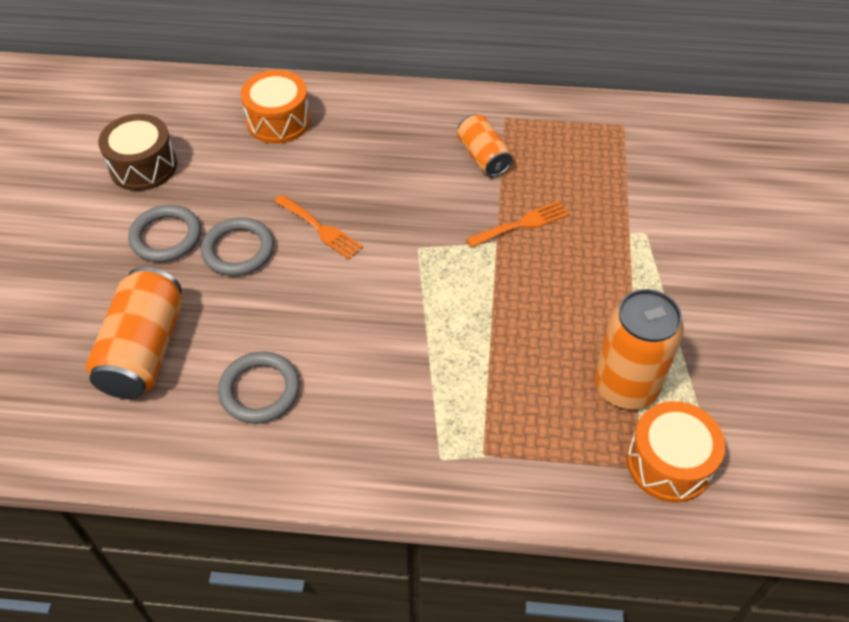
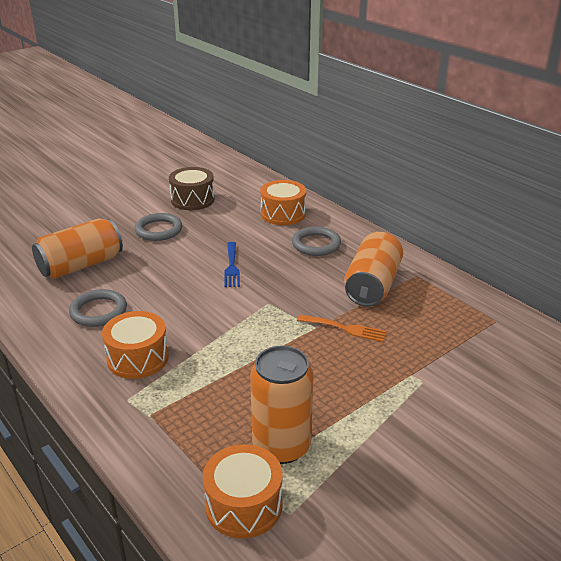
camera: 45 degrees right, 20 degrees down
(238, 250) = (180, 253): grey ring -> grey ring (316, 244)
(321, 229) = (232, 267): orange fork -> blue fork
(384, 408) = (138, 358): none -> orange drum
(483, 156) = (372, 286): orange can -> orange can, size x1.62

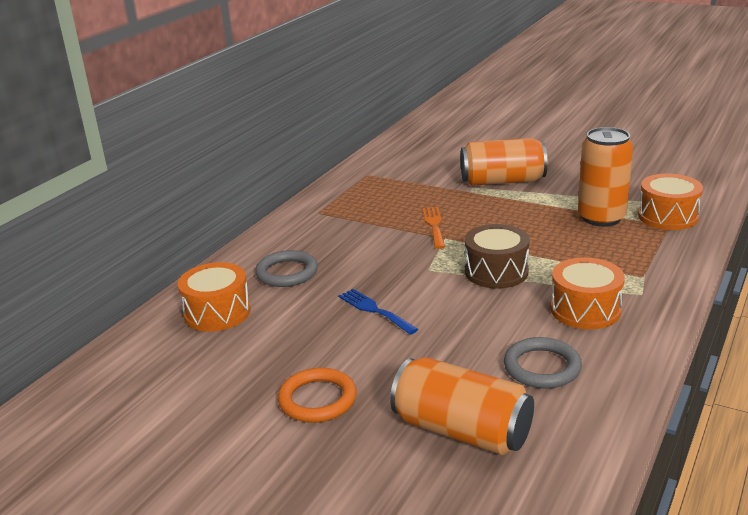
camera: 110 degrees left, 5 degrees down
(158, 230) = (317, 399): grey ring -> orange ring
(192, 200) = (201, 403): brown drum -> brown drum (496, 272)
(232, 267) = (374, 310): blue fork -> blue fork turned 105 degrees counterclockwise
(372, 286) = (352, 227): orange can -> orange can (502, 181)

